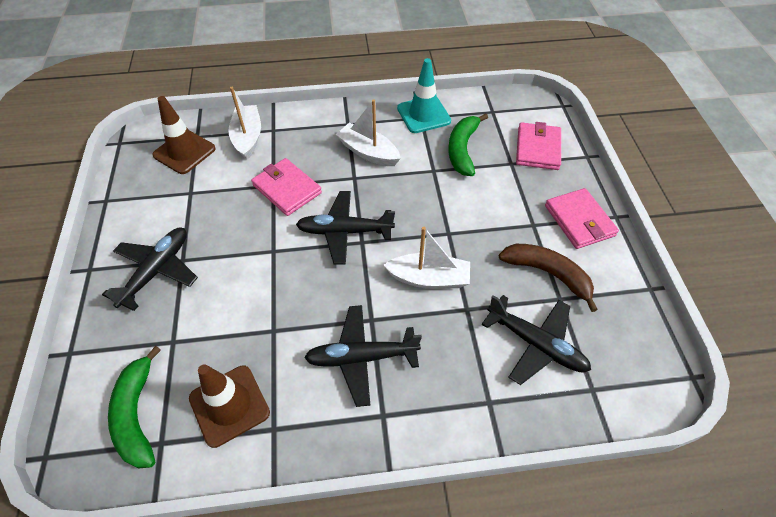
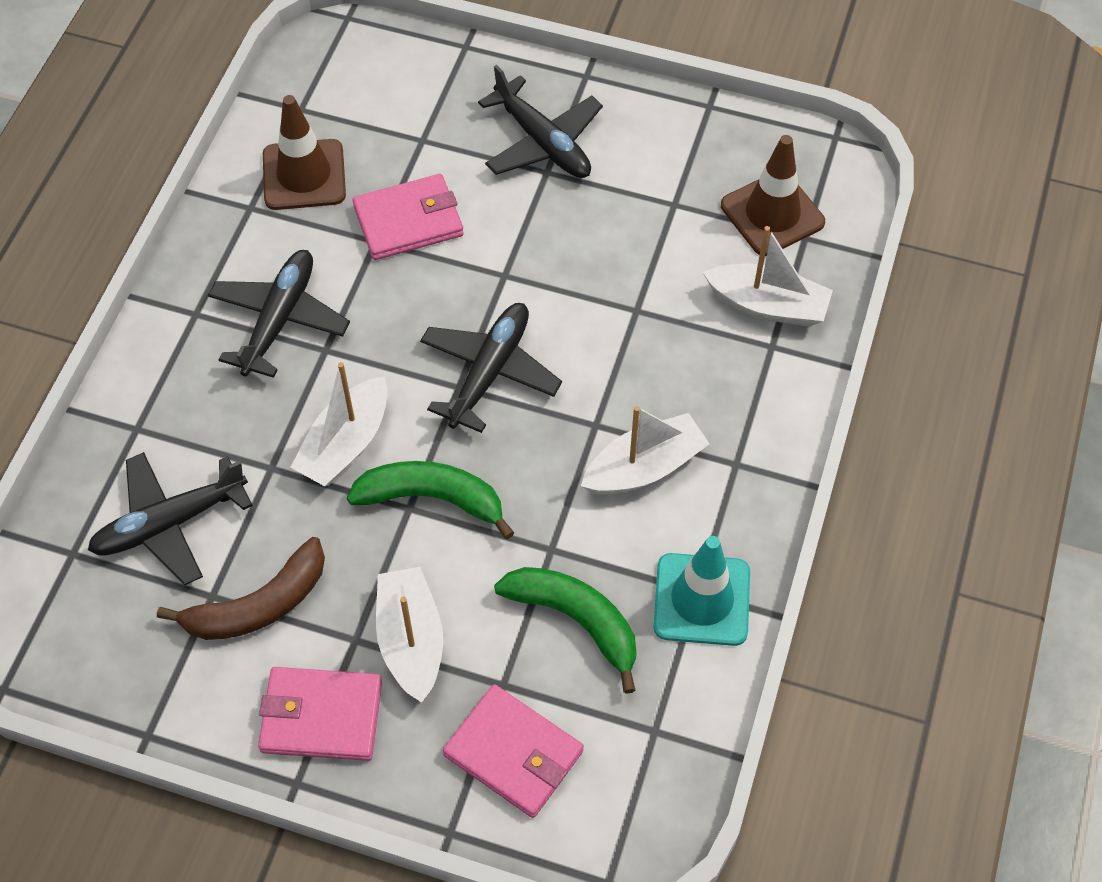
camera: 115 degrees right, 5 degrees up
(137, 415) = (346, 94): green banana -> green banana (432, 499)
(287, 189) = (617, 325): pink wallet -> pink wallet (408, 221)
(516, 203) = (411, 640): none -> white boat

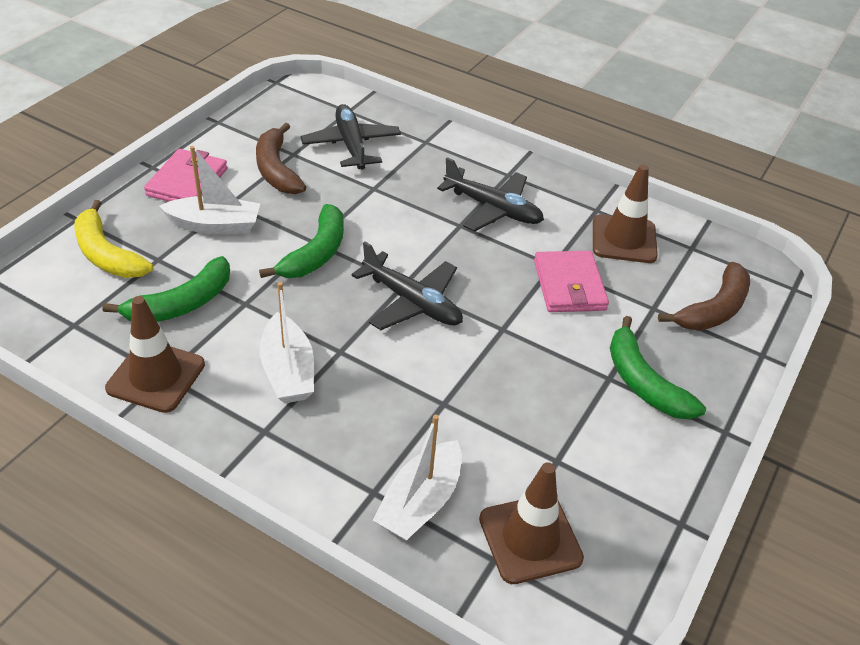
camera: 100 degrees right, 15 degrees down
(345, 444) = (378, 222): white boat -> none
(407, 87) = (714, 309): none -> brown banana
(513, 753) = (107, 254): pink wallet -> yellow banana
(543, 142) = (643, 382): black plane -> green banana
(702, 599) = (156, 376): turquoise traffic cone -> brown traffic cone

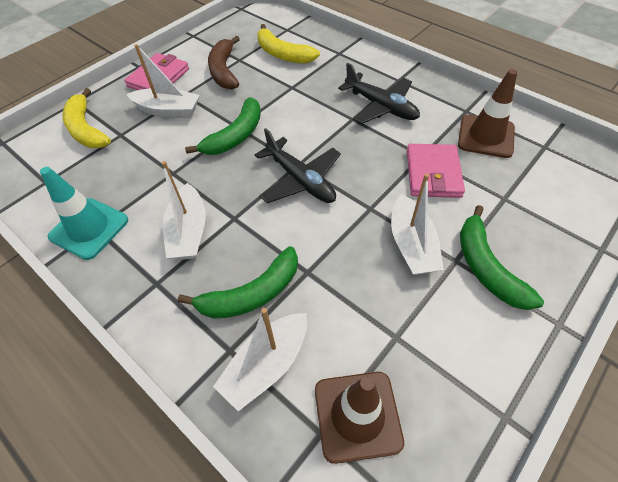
camera: 15 degrees right, 10 degrees up
(156, 376) = (89, 228): brown traffic cone -> turquoise traffic cone
(182, 304) = (126, 170): green banana -> green banana (252, 294)
(351, 145) = (283, 54): black plane -> yellow banana
(558, 366) = (411, 245): none -> white boat
(714, 309) = (559, 203): brown banana -> none

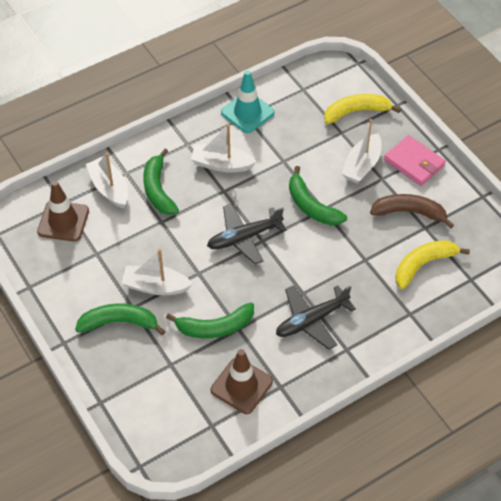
camera: 105 degrees right, 0 degrees up
(433, 173) = (215, 327): pink wallet -> green banana

